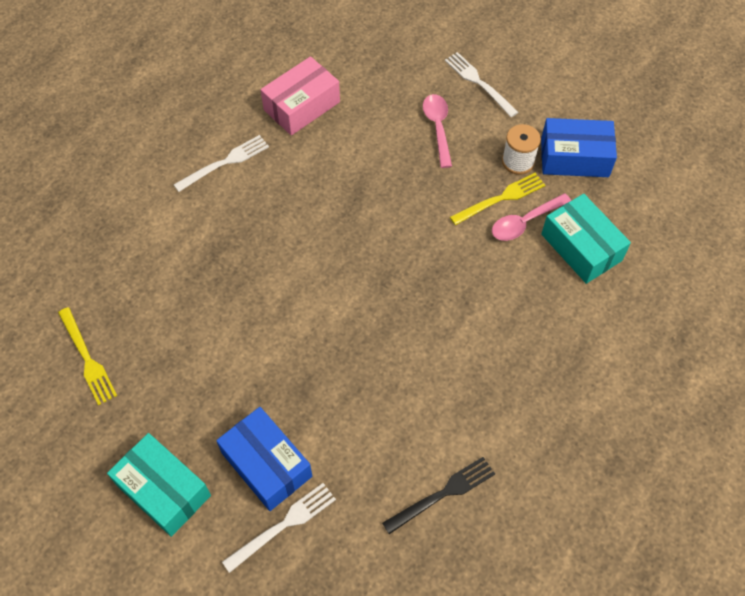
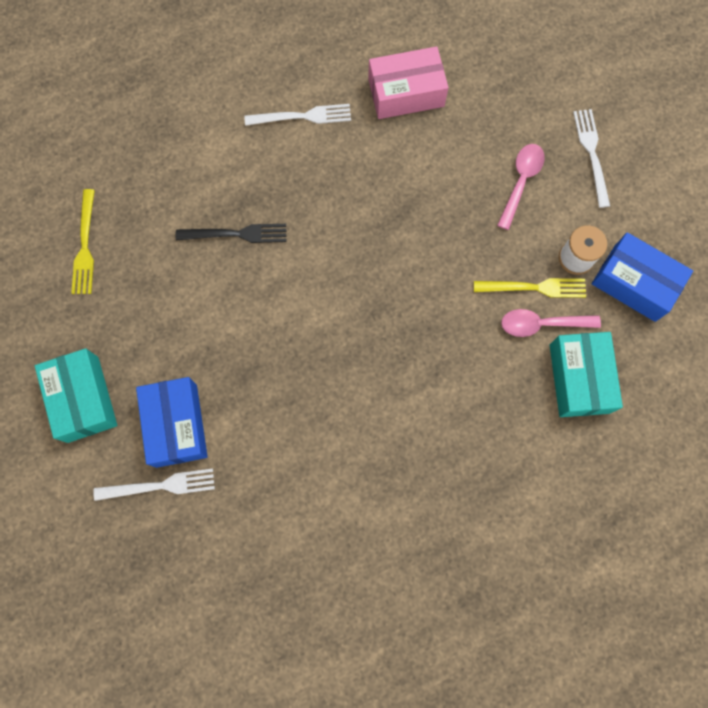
camera: 30 degrees right, 15 degrees up
(443, 493) = (307, 536): black fork -> black fork (237, 234)

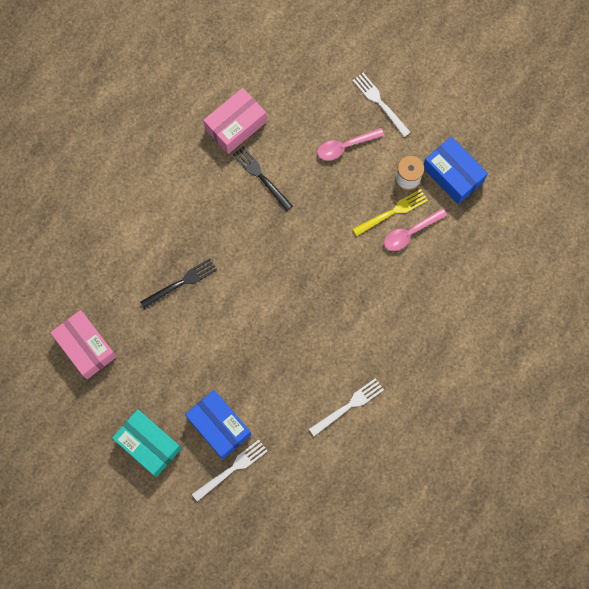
camera: 30 degrees left, 0 degrees up
(85, 247) = (86, 347): yellow fork -> pink box
(303, 116) = (177, 179): white fork -> white fork (349, 405)
(400, 163) = (260, 176): none -> black fork
(520, 182) = (345, 146): pink spoon -> pink spoon turned 105 degrees counterclockwise
(579, 378) = (451, 255): turquoise box -> none
(634, 283) = (452, 175): blue box -> blue box turned 45 degrees clockwise

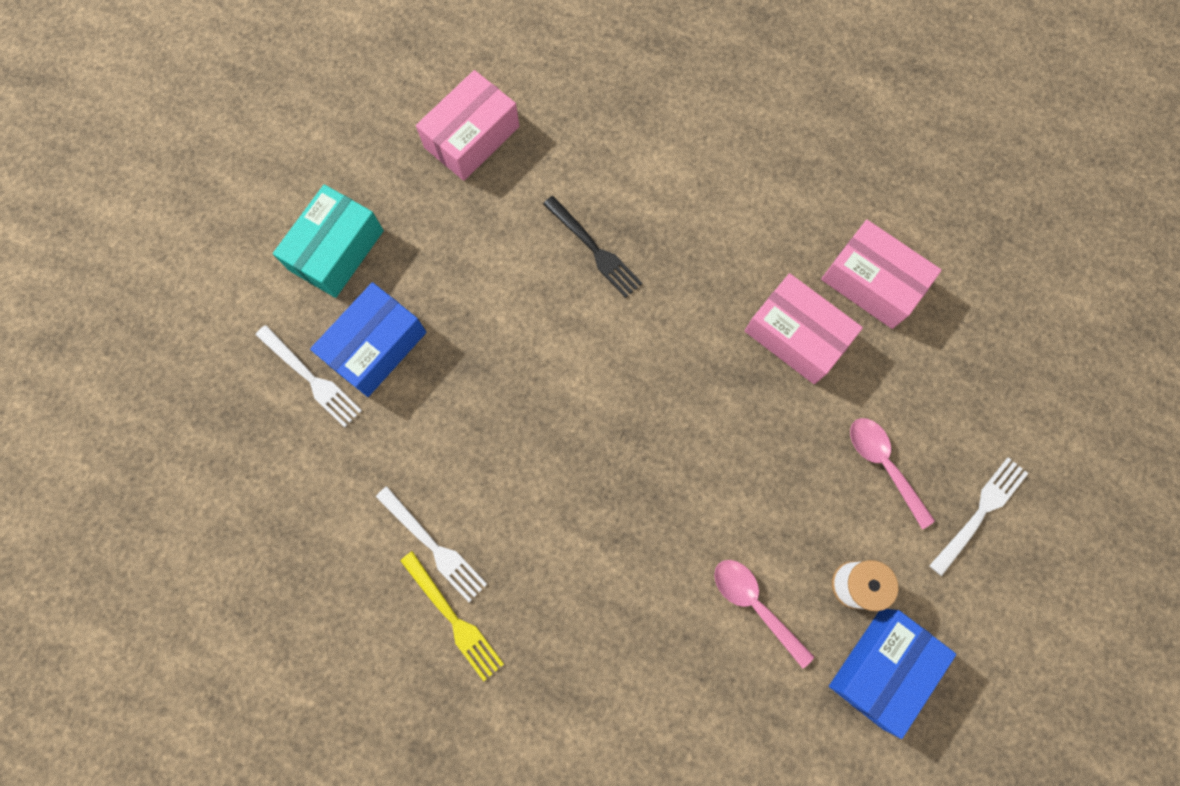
camera: 80 degrees right, 0 degrees up
(260, 176) = (796, 336): black fork -> pink box
(393, 211) = (787, 568): yellow fork -> yellow fork (454, 619)

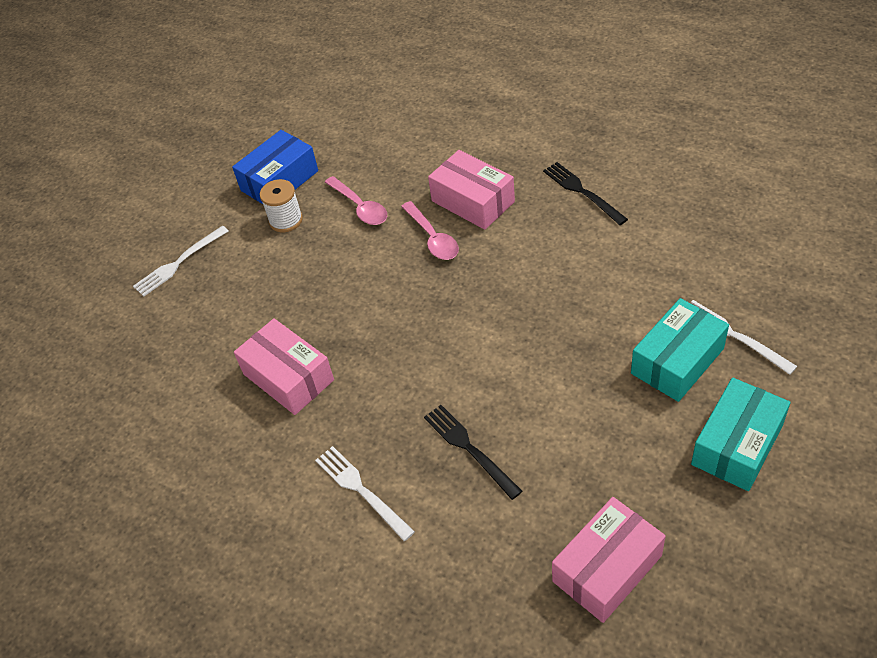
camera: 170 degrees left, 25 degrees down
(376, 346) = (677, 361): blue box -> turquoise box
(434, 547) = (601, 229): white fork -> white fork (360, 489)
(454, 619) = (581, 191): yellow fork -> black fork
(871, 283) = (207, 422): pink box -> pink box (473, 201)
(883, 465) = (242, 288): pink spoon -> pink spoon (433, 238)

